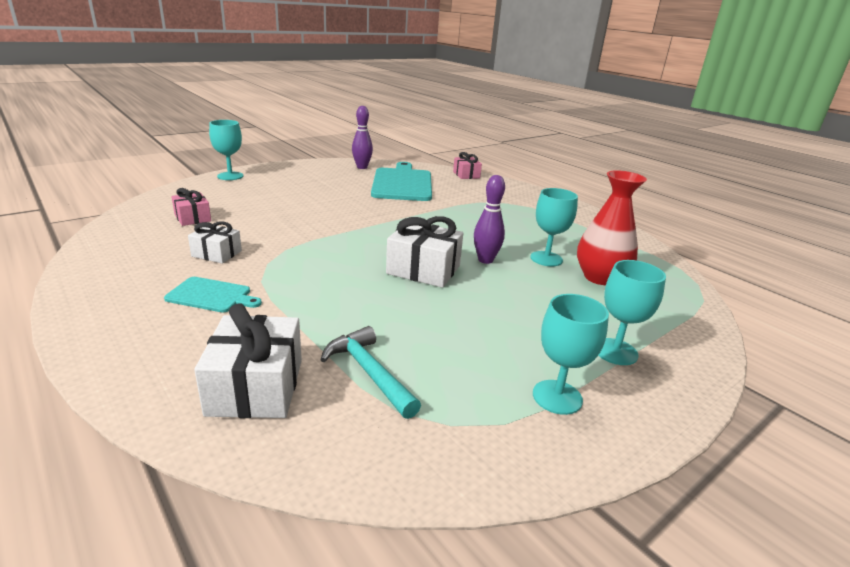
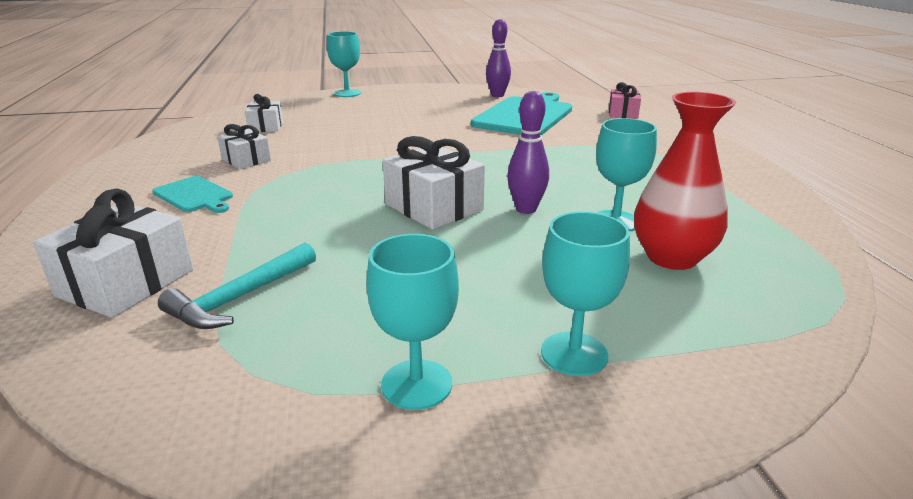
camera: 30 degrees right, 0 degrees up
(192, 218) = (266, 127): pink gift -> white gift
(369, 373) = (240, 298): turquoise hammer -> turquoise hammer turned 135 degrees counterclockwise

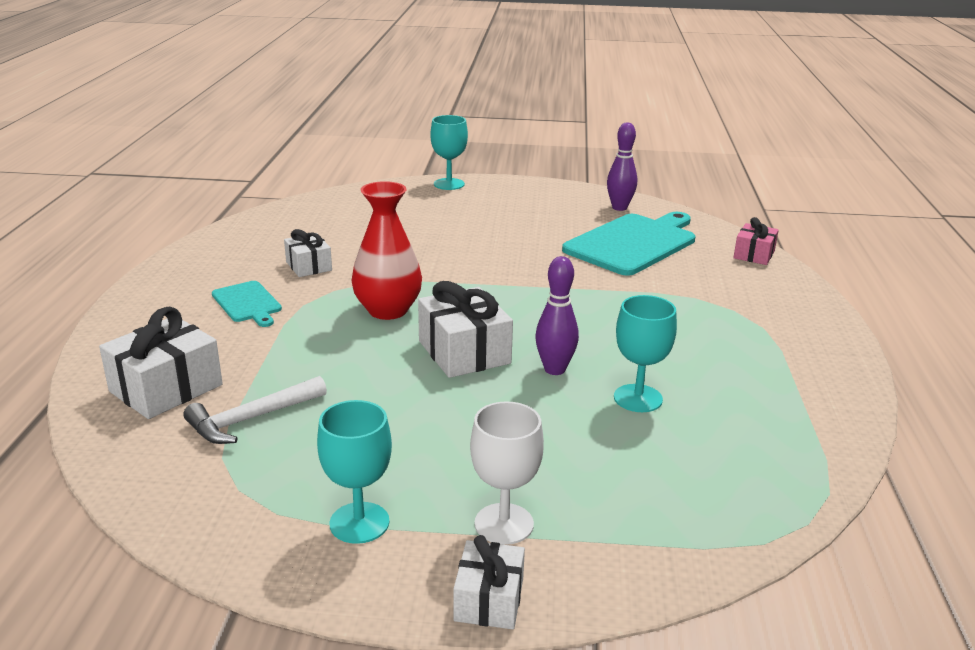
camera: 15 degrees right, 0 degrees up
(240, 298) = (252, 419): turquoise hammer -> white hammer
(266, 127) = (344, 223): white gift -> white gift (489, 600)
(574, 354) = (504, 524): turquoise goblet -> white goblet
(672, 257) = (665, 449): red vase -> red vase (388, 310)

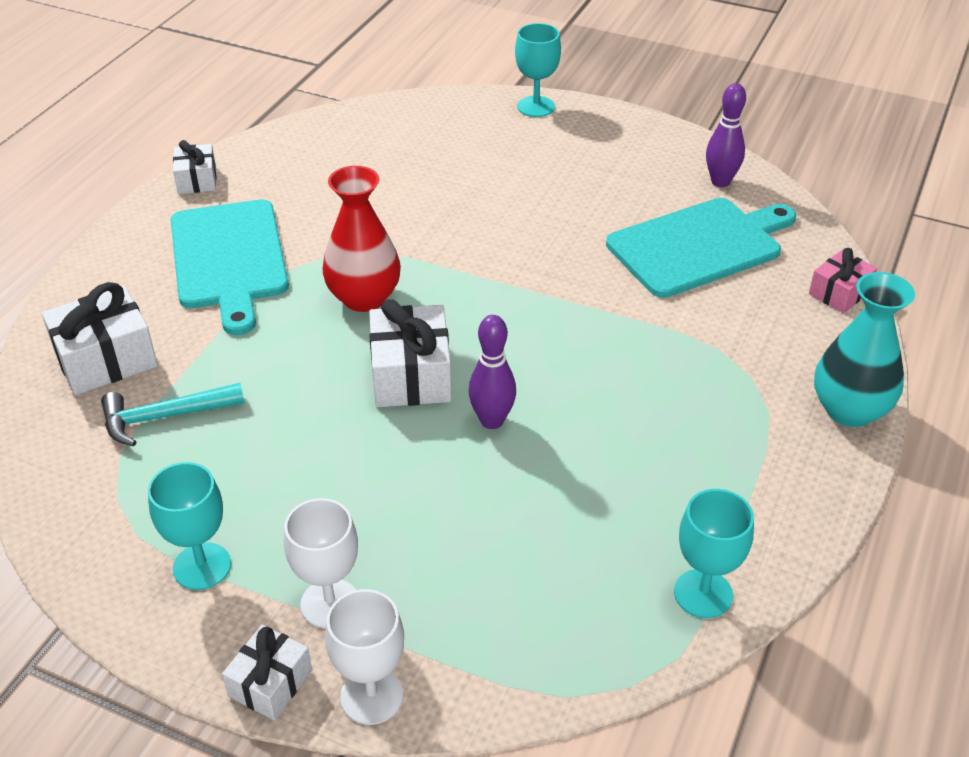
camera: 20 degrees right, 15 degrees up
(248, 303) = (229, 259): turquoise cutting board -> turquoise cutting board, size x1.97
(252, 419) = (165, 417): white hammer -> turquoise hammer
(309, 266) = (315, 215): white gift -> white gift (197, 180)
(593, 586) = (372, 696): none -> white goblet
(638, 398) = (556, 481): turquoise goblet -> turquoise goblet (703, 593)
(818, 317) = (849, 410): none -> turquoise vase

